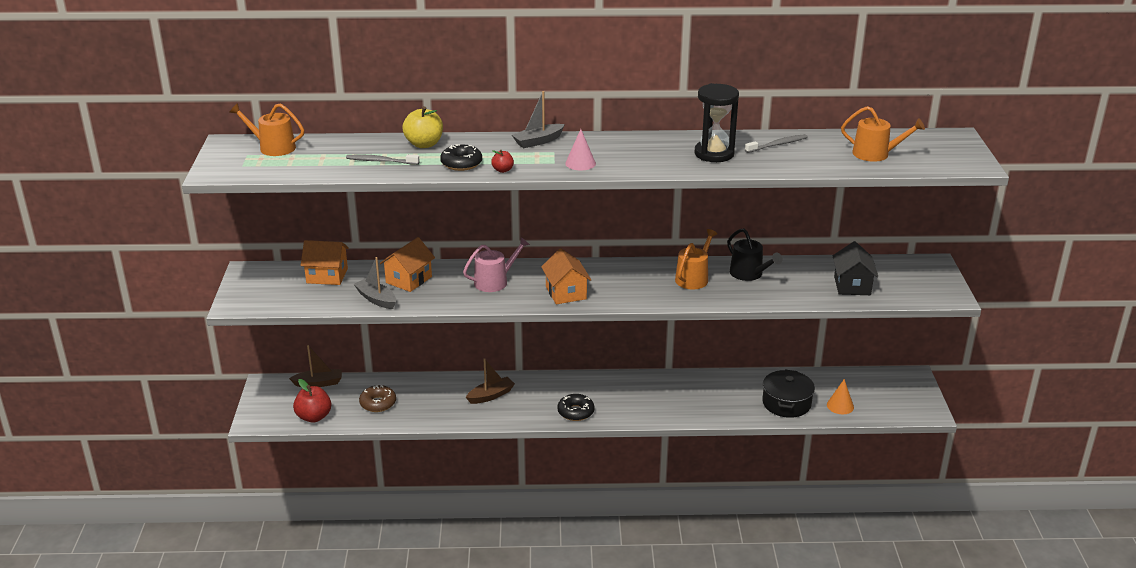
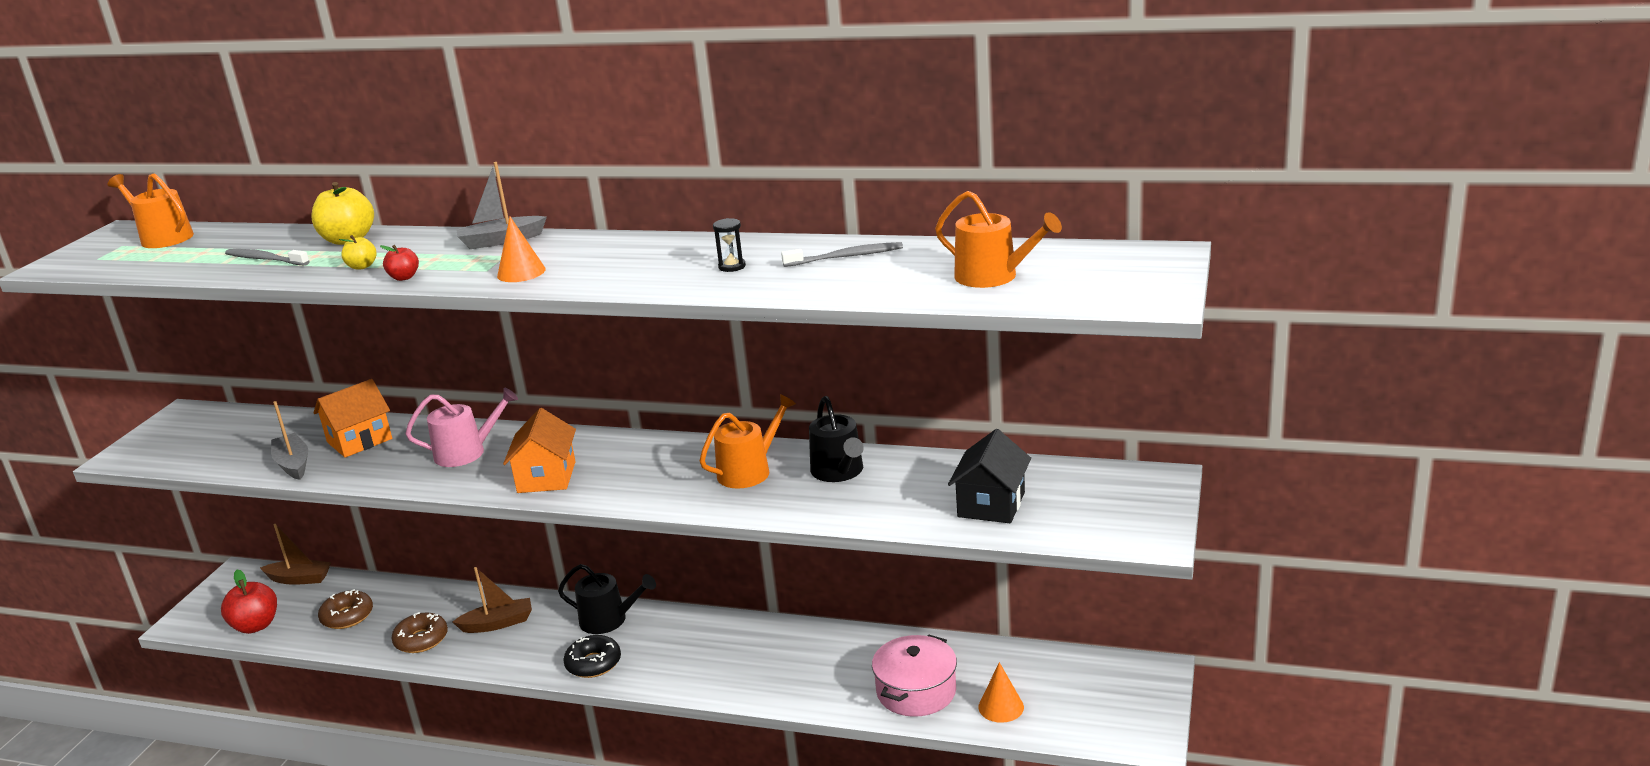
camera: 20 degrees right, 5 degrees down
(327, 276) = (266, 427): orange house -> none
(445, 412) = (421, 640): none -> brown donut
(461, 163) = (362, 266): black donut -> yellow apple
(565, 385) = (609, 620): none -> black watering can
(580, 163) = (521, 272): pink cone -> orange cone
(714, 154) = (732, 266): black hourglass -> black hourglass, size x0.42
(786, 403) = (916, 691): black pot -> pink pot

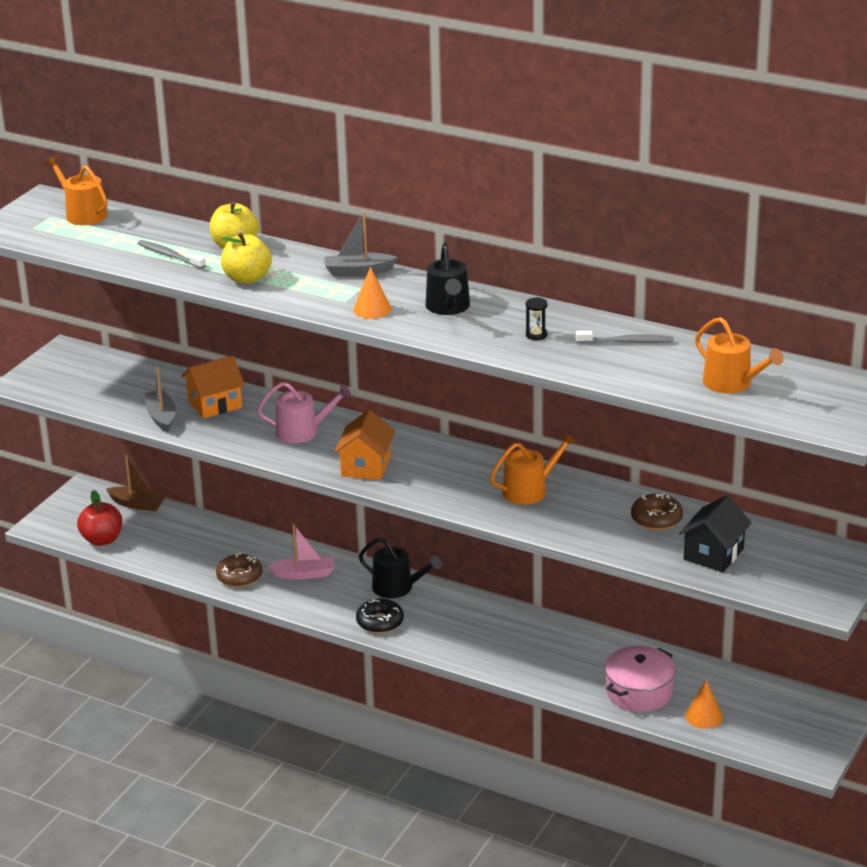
camera: 10 degrees right, 5 degrees up
(347, 616) = (178, 545): brown donut -> brown donut (656, 519)
(362, 266) = (247, 278): yellow apple -> yellow apple, size x1.88
(404, 277) = (280, 297): red apple -> none
(498, 623) = (304, 574): brown boat -> pink boat
(839, 472) = (601, 504): black watering can -> black watering can (448, 307)

